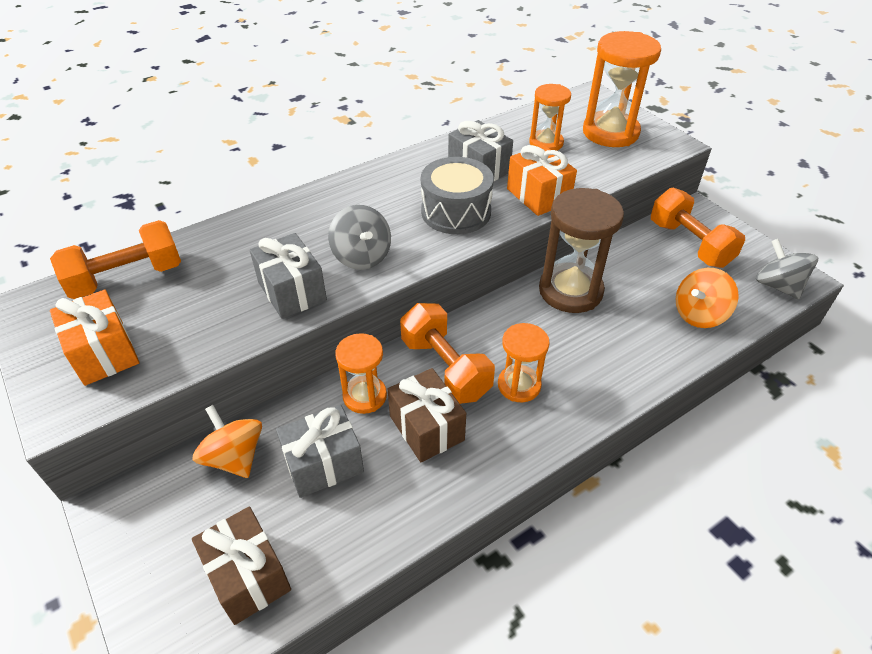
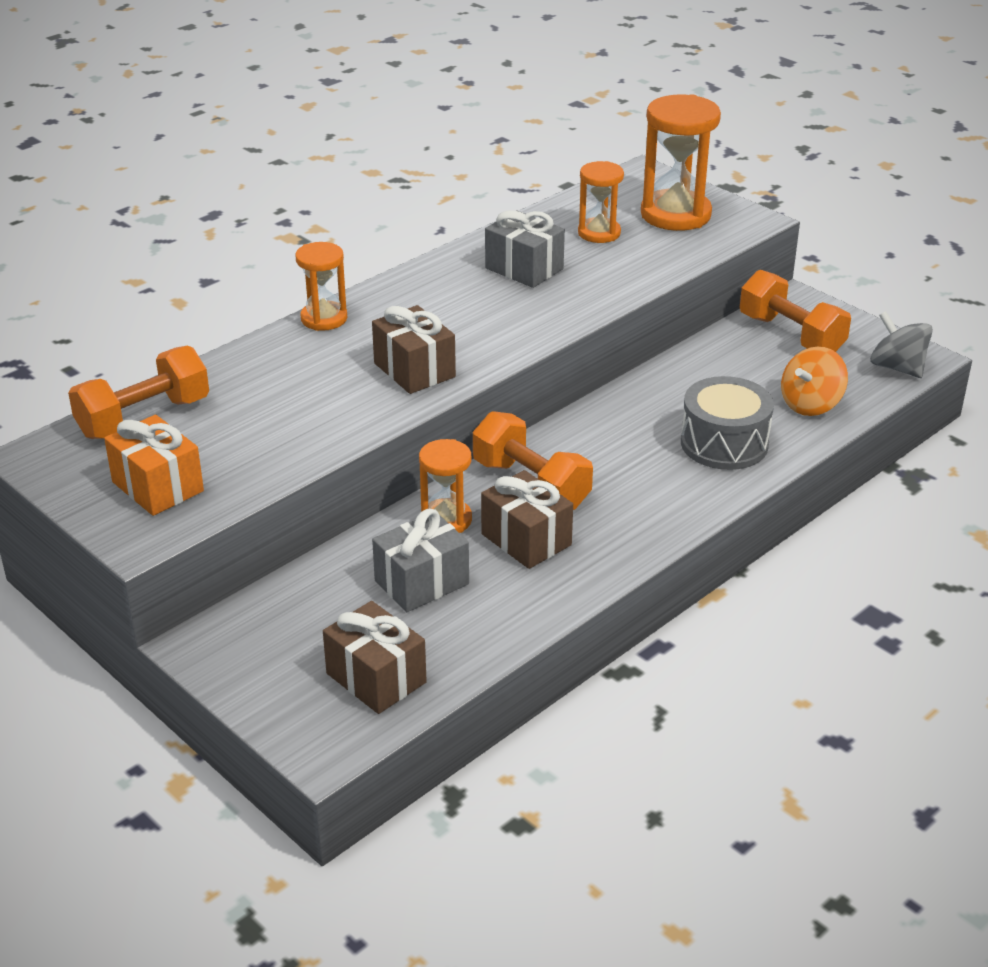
camera: 10 degrees left, 10 degrees down
(234, 457) = (318, 588): orange spinning top -> none
(292, 291) = (346, 411): grey gift -> none
(362, 256) = (414, 370): grey spinning top -> brown gift
(456, 212) = (510, 316): grey drum -> grey drum (724, 443)
(519, 385) = (619, 491): orange hourglass -> orange hourglass (324, 318)
(538, 196) = (603, 290): orange gift -> none
(570, 291) = (658, 397): brown hourglass -> none

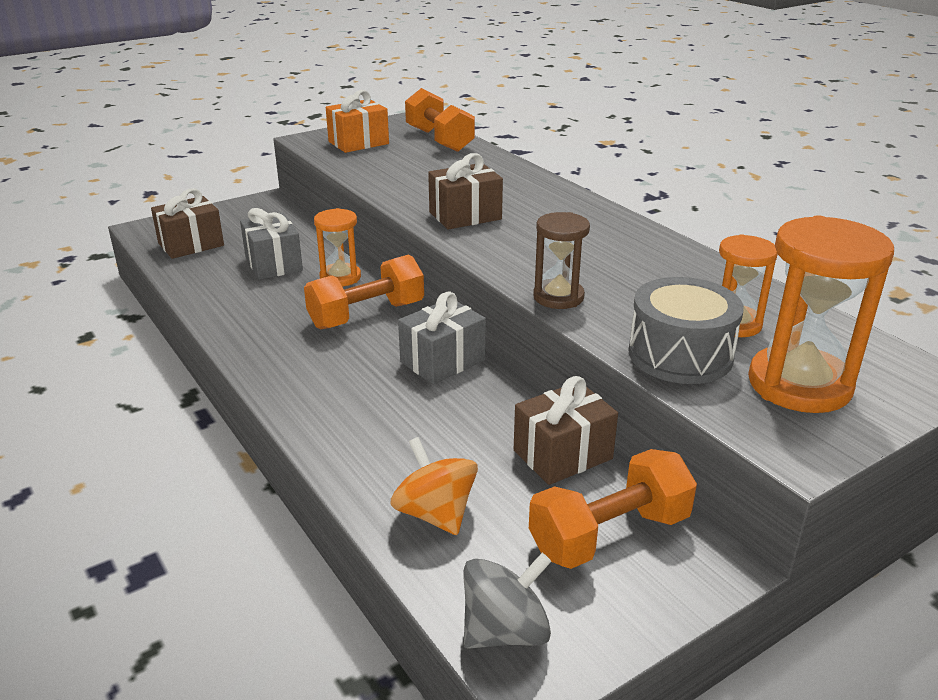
camera: 100 degrees right, 5 degrees down
(324, 318) = (558, 189): orange hourglass -> none
(524, 268) = (644, 274): grey gift -> grey gift (442, 361)
(526, 539) = (295, 306): brown gift -> brown gift (562, 454)
(585, 306) = (558, 297): none -> brown hourglass
(724, 443) = (382, 429): grey drum -> grey drum (680, 355)

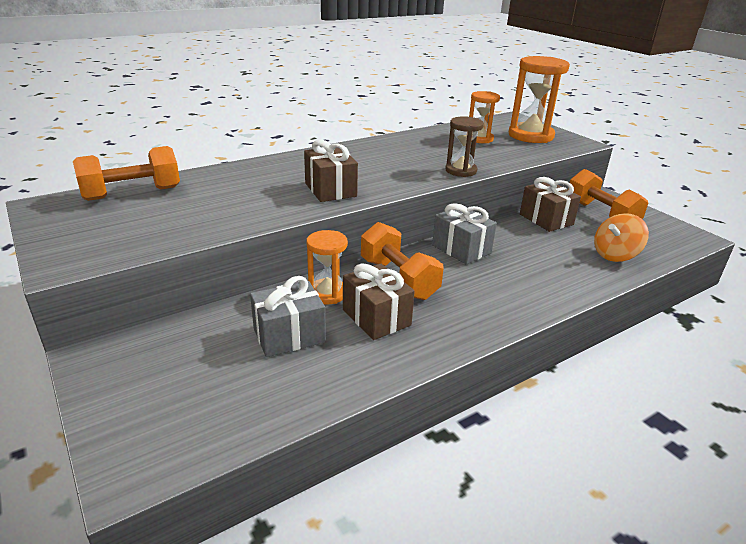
camera: 90 degrees left, 0 degrees up
(191, 244) = (213, 410): brown gift -> brown gift (376, 317)
(358, 143) = (106, 233): orange gift -> none
(505, 631) = (679, 241): grey spinning top -> none
(680, 355) = (515, 152): grey drum -> none

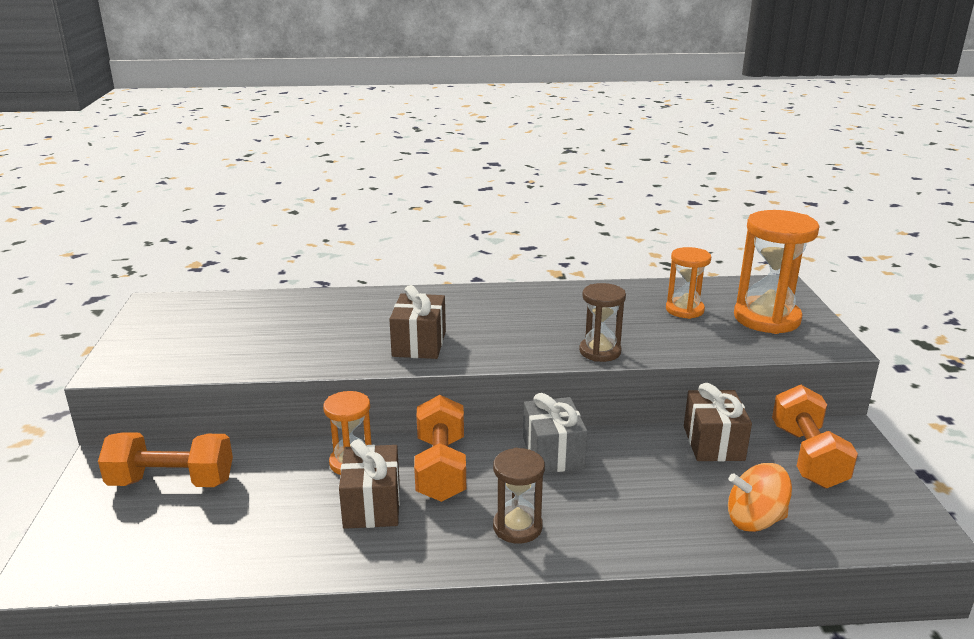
camera: 30 degrees right, 5 degrees down
(132, 193) = (233, 306): orange dumbbell -> orange dumbbell (172, 482)
(289, 335) = (272, 496): grey gift -> none
(491, 300) = (517, 527): none -> brown hourglass

